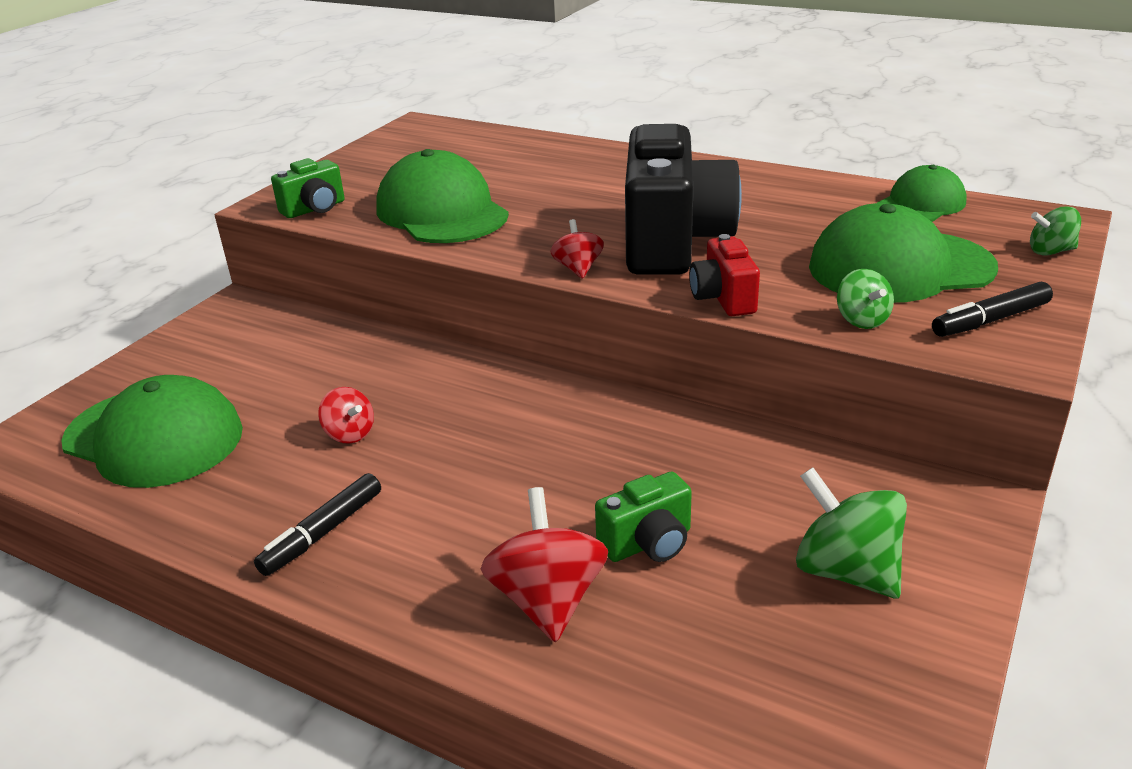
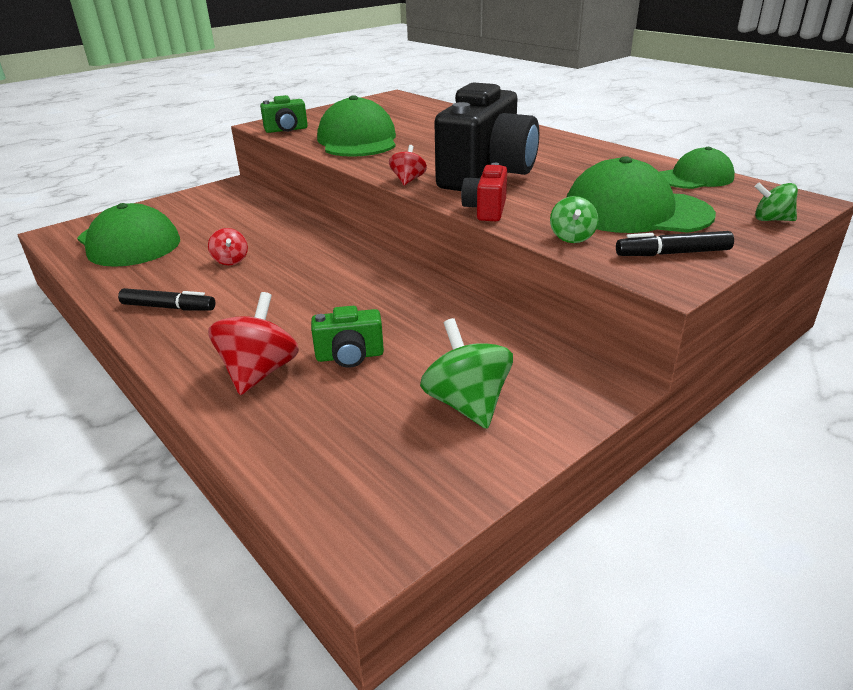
camera: 20 degrees right, 0 degrees up
(323, 533) = (169, 307): black marker -> black marker turned 135 degrees counterclockwise

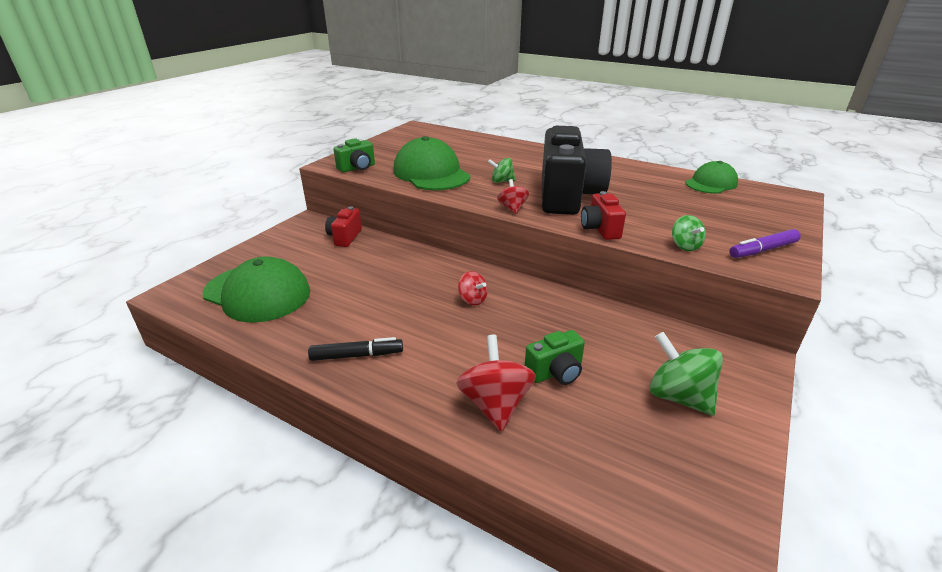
camera: 20 degrees left, 0 degrees up
(230, 260) = (374, 297): red spinning top -> red spinning top (472, 299)
(252, 204) = (345, 237): none -> red camera
(636, 212) = (703, 217): green cap -> none
(672, 253) = (763, 250): black marker -> purple marker
(771, 220) = (792, 213): green spinning top -> green spinning top (501, 181)

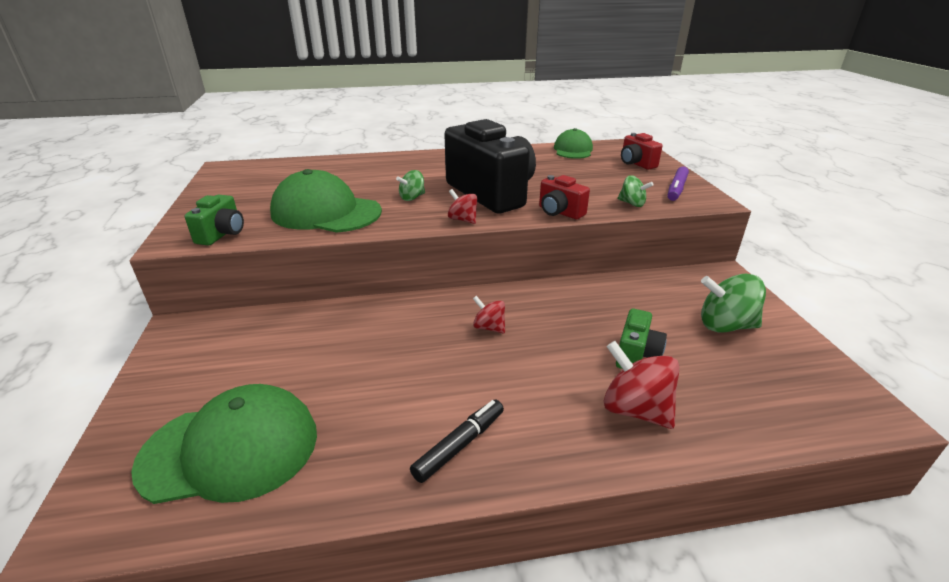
camera: 40 degrees left, 0 degrees up
(345, 237) = (260, 327): red camera -> red camera (636, 164)
(472, 299) = (489, 327): red spinning top -> red spinning top turned 150 degrees counterclockwise

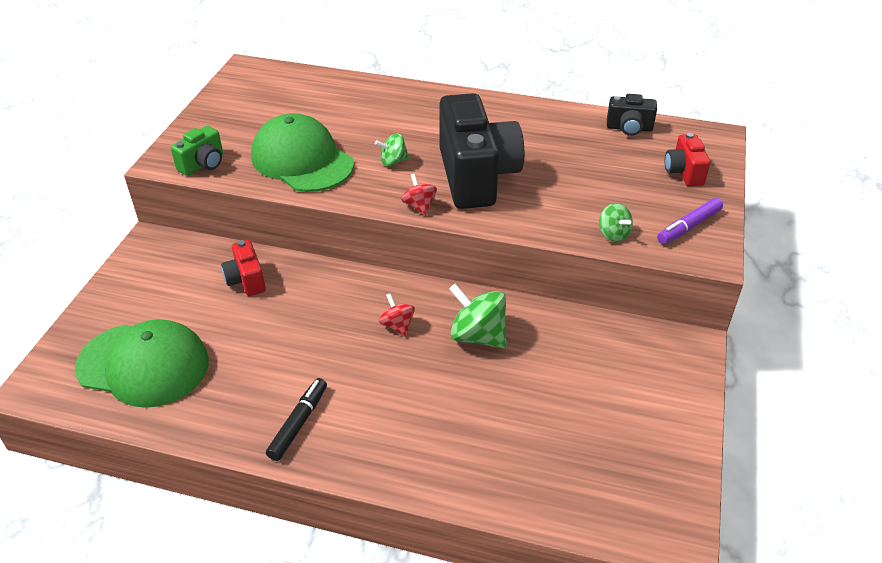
camera: 25 degrees right, 10 degrees up
(459, 445) = (298, 423): black marker -> black marker turned 45 degrees counterclockwise
(559, 212) = (523, 224): red camera -> red camera (246, 280)
(573, 150) = (629, 128): green cap -> black camera
(635, 409) = (459, 449): red spinning top -> none
(636, 354) = (507, 400): green camera -> none
(725, 325) = (626, 402): green spinning top -> green spinning top (478, 336)

